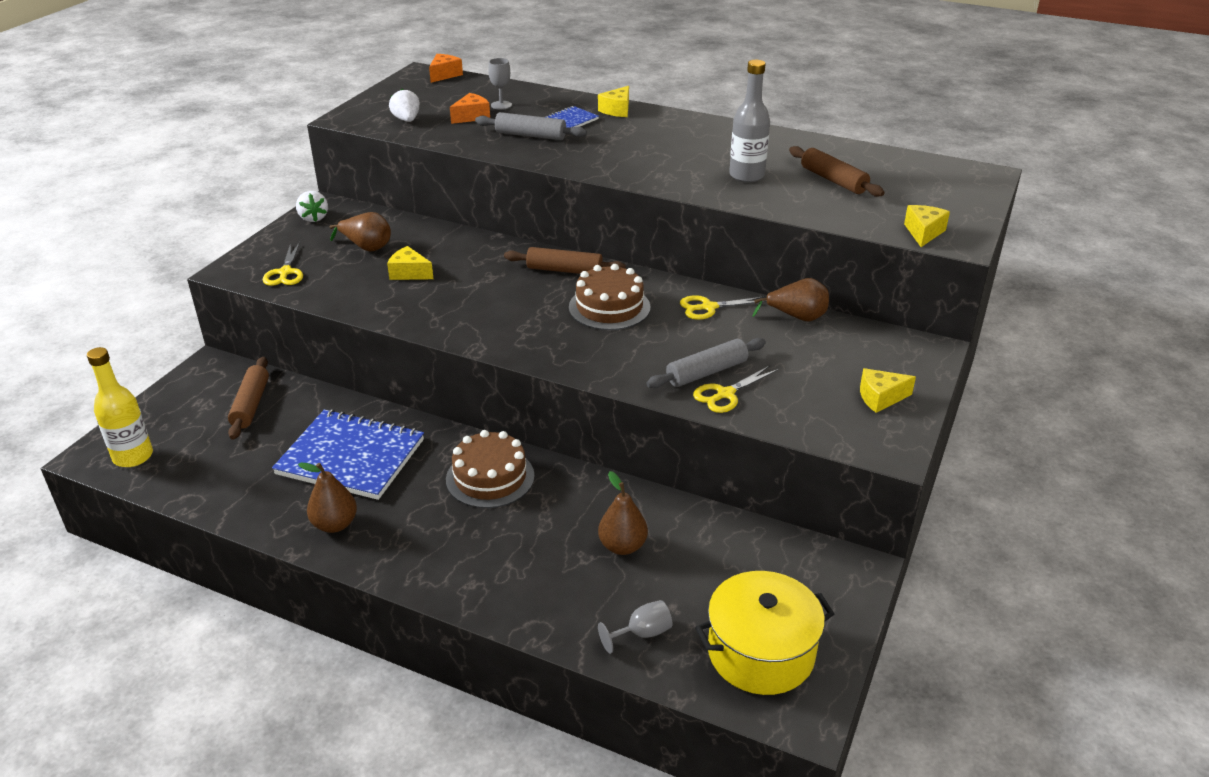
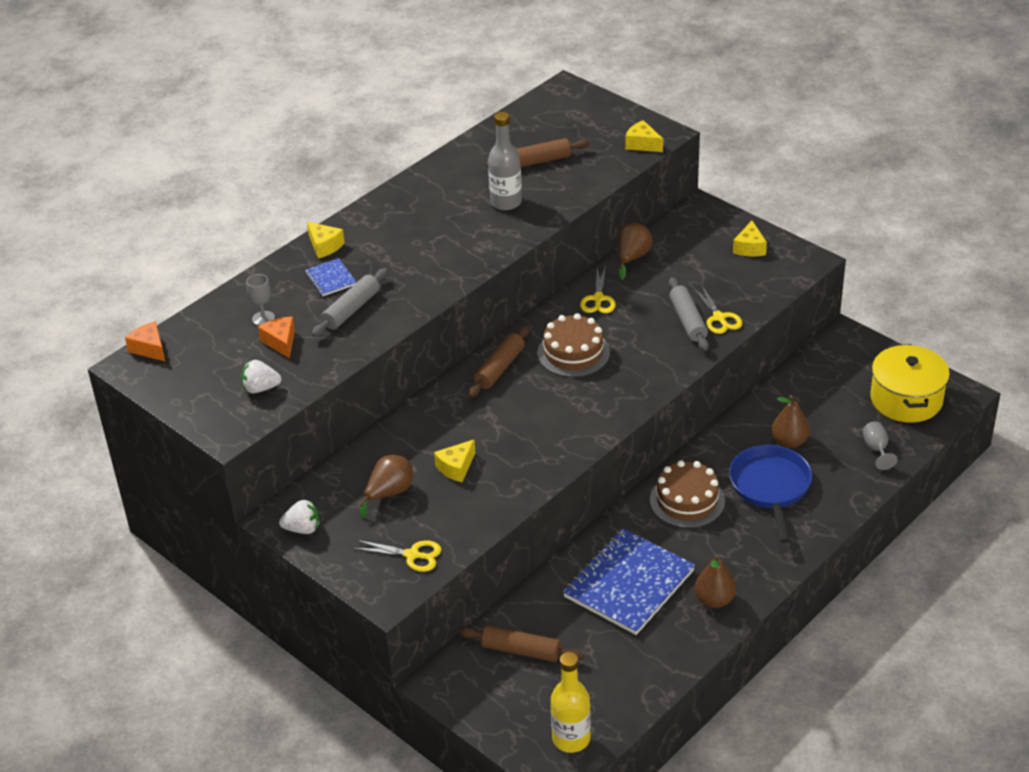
camera: 70 degrees left, 5 degrees up
(533, 542) = (770, 488): none -> blue pan

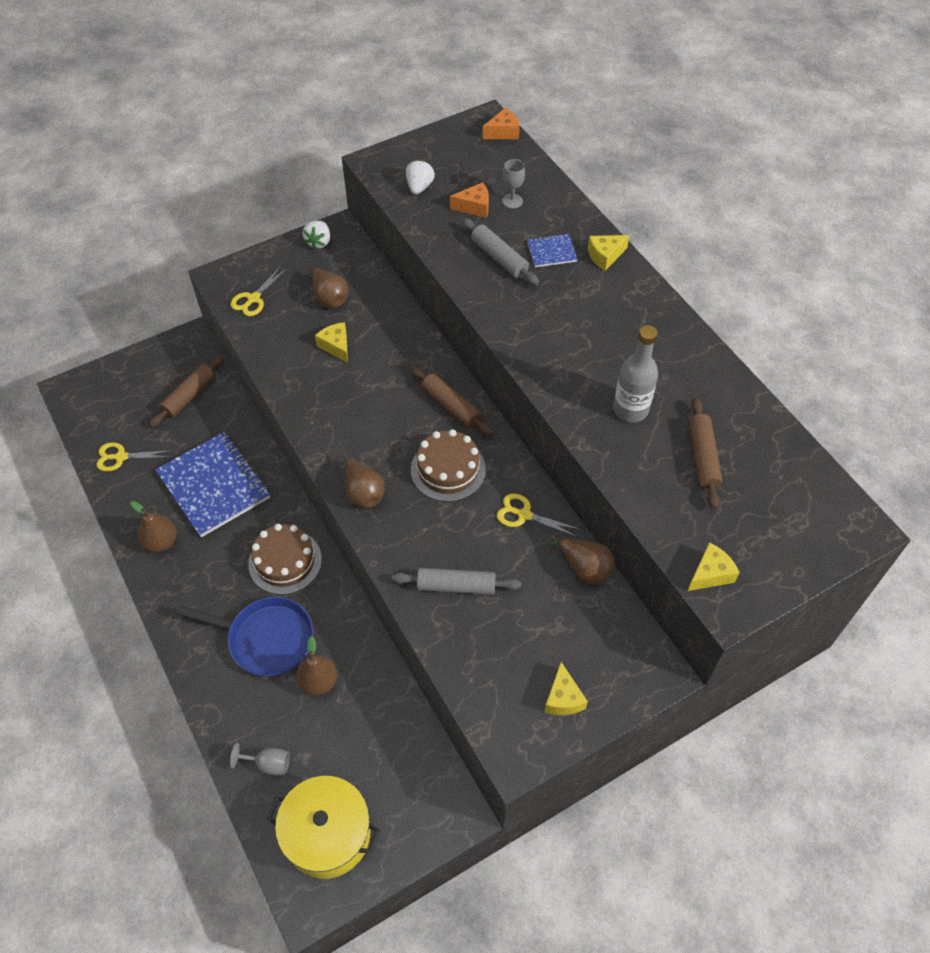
camera: 105 degrees right, 15 degrees up
(571, 739) = (90, 404): yellow bottle -> none
(625, 398) = (363, 493): none -> brown pear
(719, 318) = (448, 618): yellow scissors -> yellow scissors (121, 457)
(749, 248) = (563, 698): yellow cheese -> yellow cheese turned 120 degrees counterclockwise

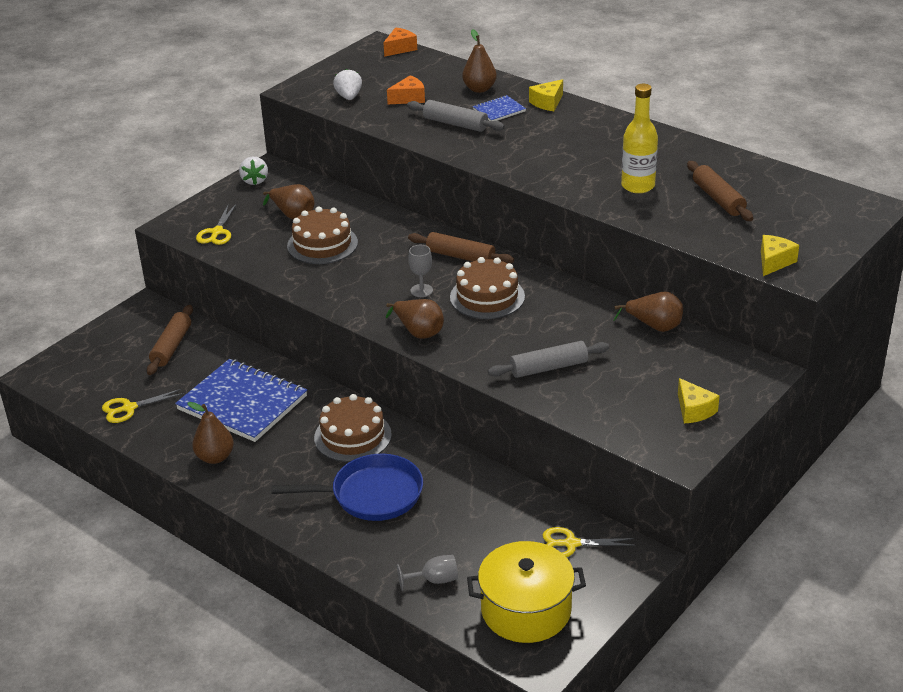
camera: 20 degrees left, 20 degrees down
(318, 682) = (444, 509): brown pear -> brown pear (479, 89)
(336, 346) = (322, 244): yellow cheese -> brown cake
(512, 201) = (440, 88): grey goblet -> grey goblet (421, 290)
(524, 515) = (577, 307): yellow scissors -> yellow scissors (571, 544)
(630, 409) = (638, 186): grey bottle -> yellow bottle

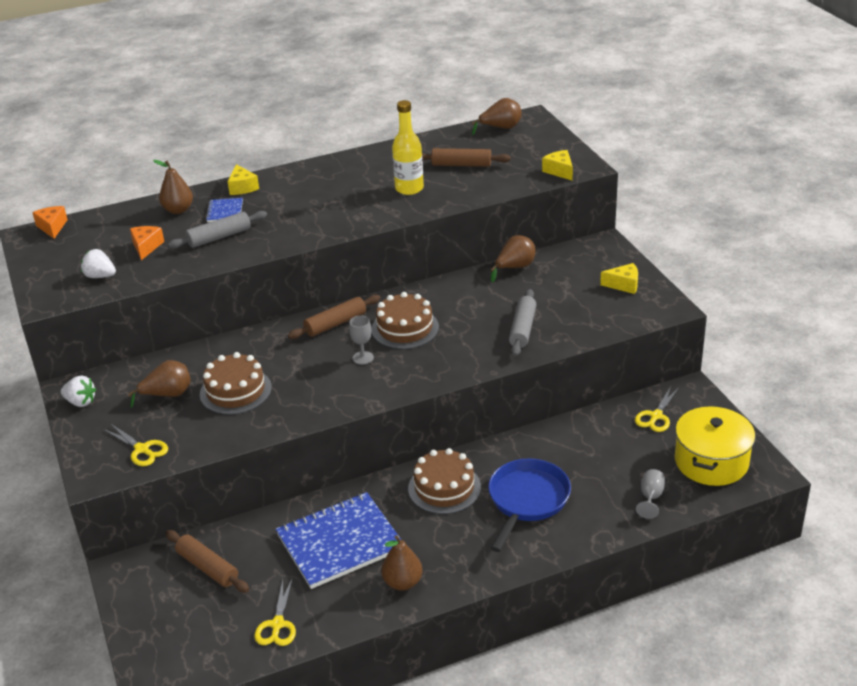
camera: 60 degrees left, 0 degrees up
(418, 332) = (418, 376): brown pear -> brown pear (501, 128)

